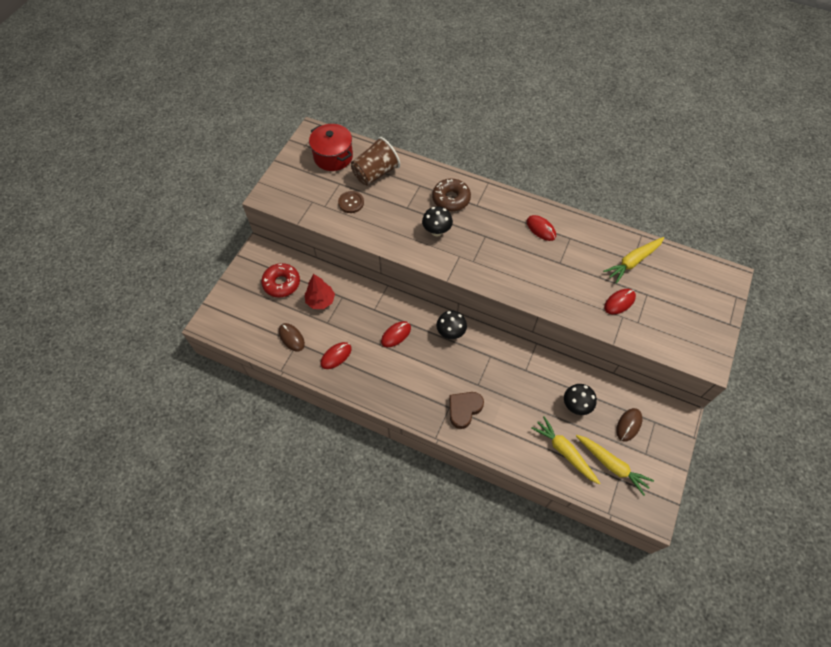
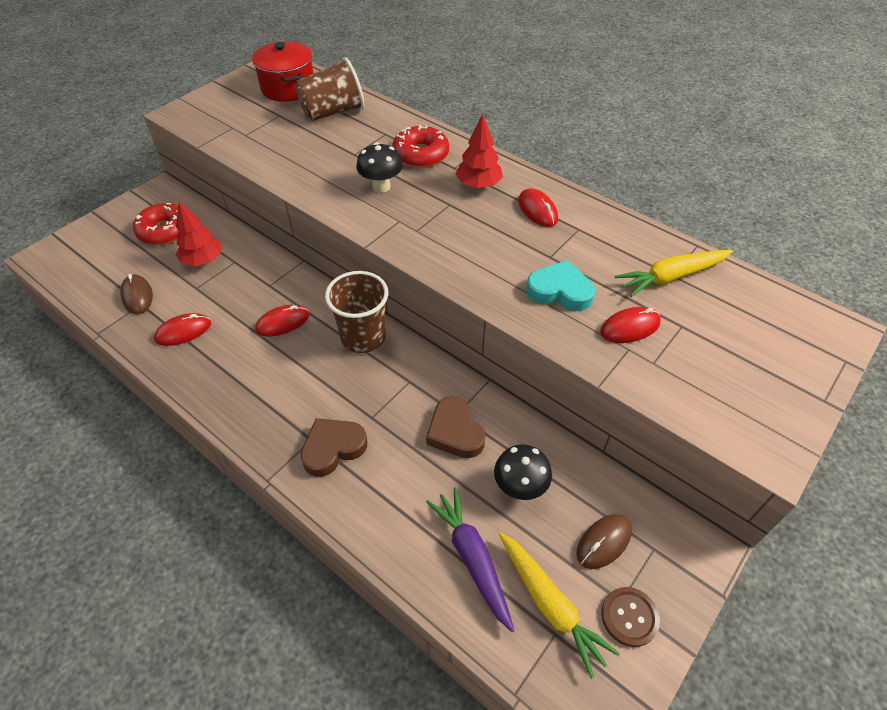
camera: 15 degrees right, 10 degrees down
(351, 202) = (282, 136): brown button -> brown button (629, 617)
(450, 333) = (363, 337): black mushroom -> brown cup
(451, 199) = (421, 155): brown donut -> red donut
(497, 216) = (478, 185): none -> red tree
(529, 382) = (455, 432): none -> brown heart
(564, 452) = (472, 558): yellow carrot -> purple carrot
(573, 286) = (560, 291): none -> turquoise heart

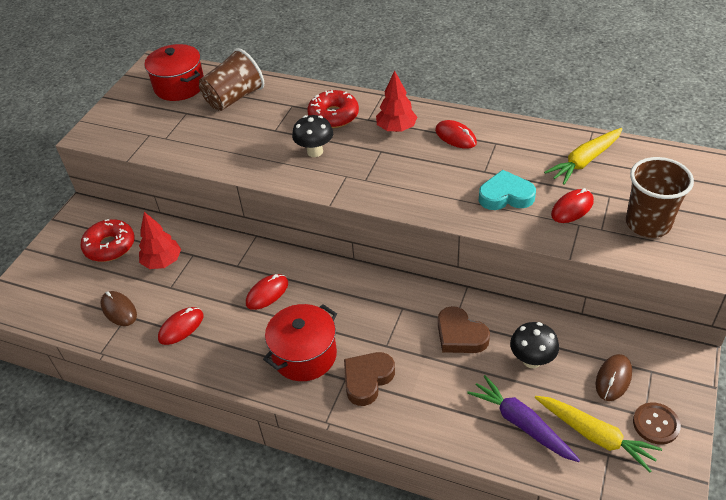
camera: 15 degrees left, 5 degrees down
(284, 400) = (304, 355): none -> red pot
(363, 337) = (344, 284): brown cup -> brown cup (648, 223)

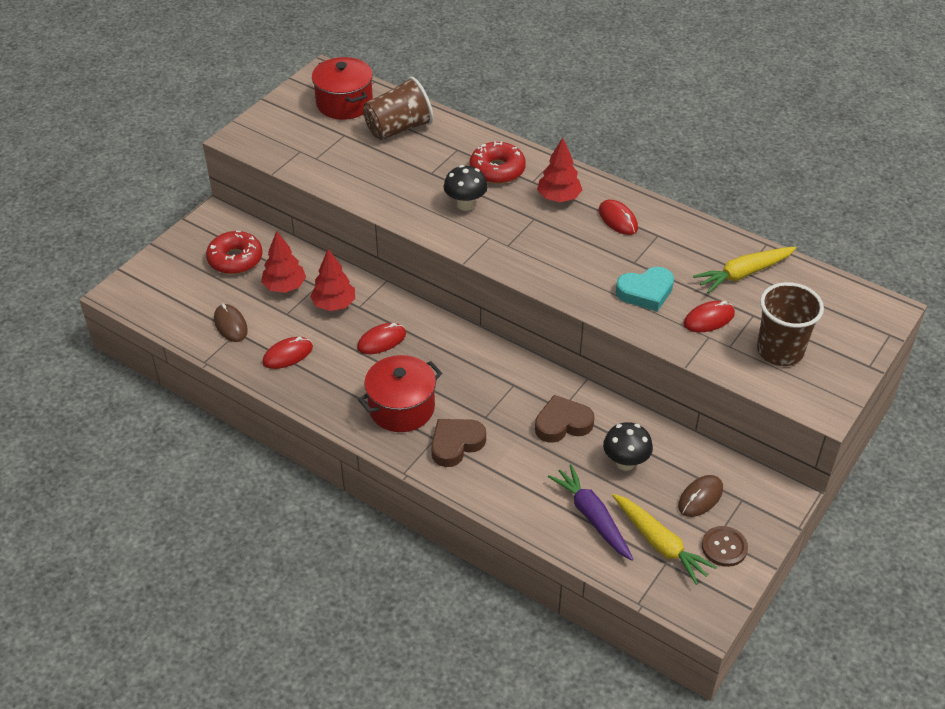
camera: 10 degrees right, 0 degrees up
(213, 269) = (334, 304): none -> red tree
(460, 335) = (562, 423): brown heart -> brown heart turned 105 degrees clockwise
(506, 196) = (645, 292): turquoise heart -> turquoise heart turned 150 degrees clockwise

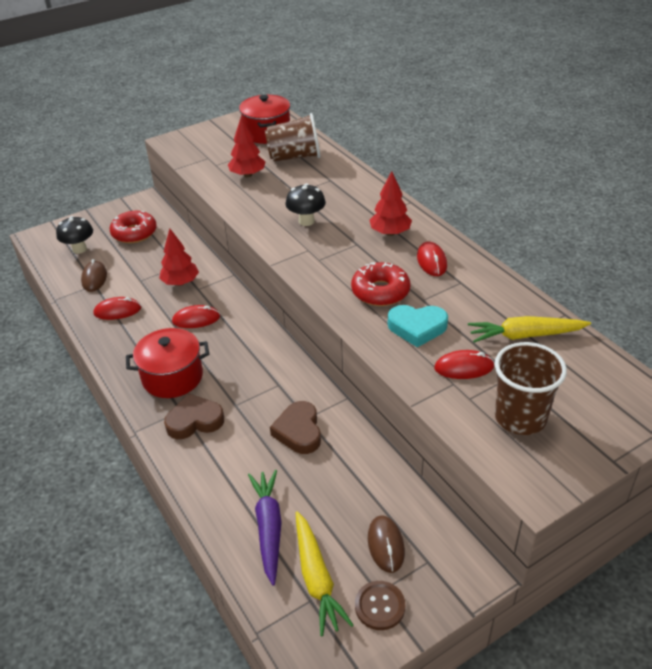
camera: 25 degrees right, 5 degrees down
(284, 286) = (154, 260): red tree -> red tree (247, 175)
(497, 170) = (352, 201): red donut -> red donut (380, 291)
(562, 423) = (299, 431): brown heart -> brown heart turned 105 degrees counterclockwise
(625, 463) = (333, 486): black mushroom -> black mushroom (79, 249)
(700, 498) = (386, 545): brown mouse -> brown mouse turned 75 degrees counterclockwise

